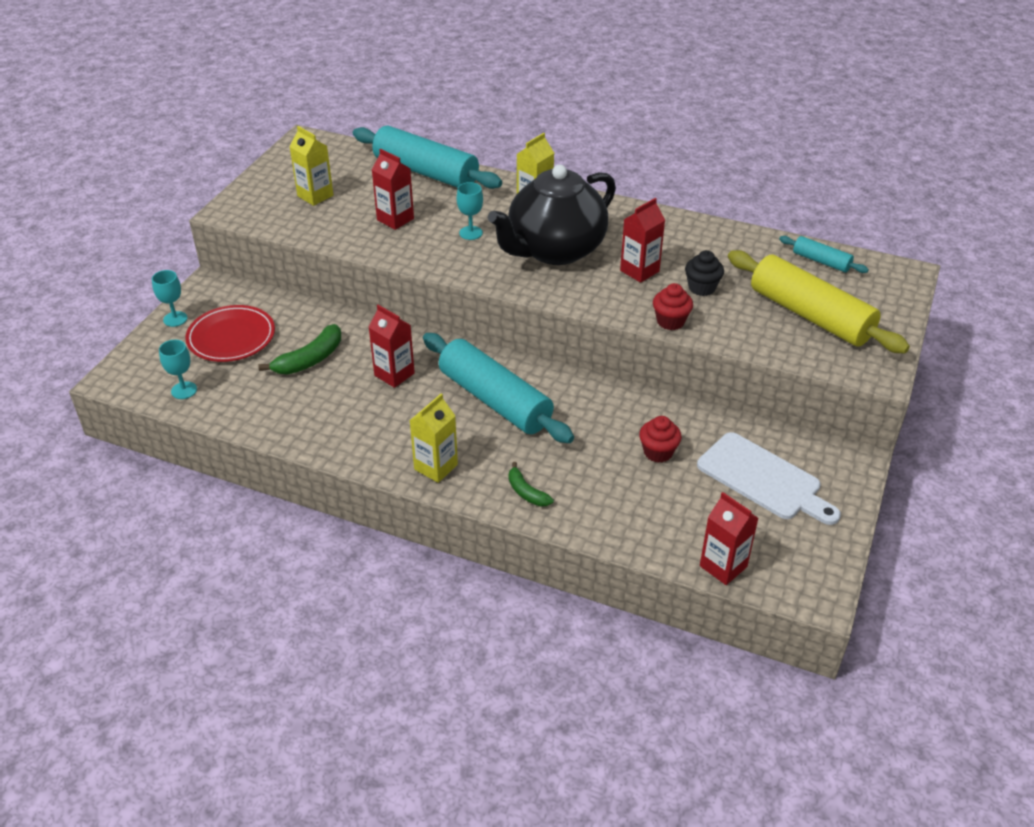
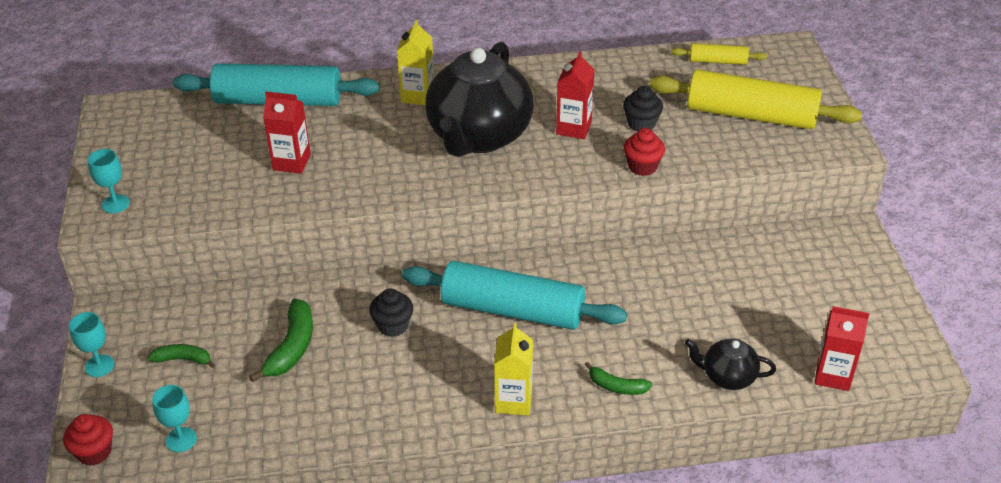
camera: 30 degrees left, 0 degrees up
(231, 337) = (183, 359): red plate -> green banana
(315, 196) = (181, 168): yellow carton -> none
(394, 374) = (393, 326): red carton -> black cupcake
(471, 233) = (382, 149): turquoise goblet -> turquoise goblet (115, 204)
(626, 526) = (727, 376): none -> black teapot
(658, 452) = (697, 296): red cupcake -> red cupcake (94, 452)
(763, 479) = (800, 281): white cutting board -> none
(821, 261) = (718, 61): turquoise rolling pin -> yellow rolling pin

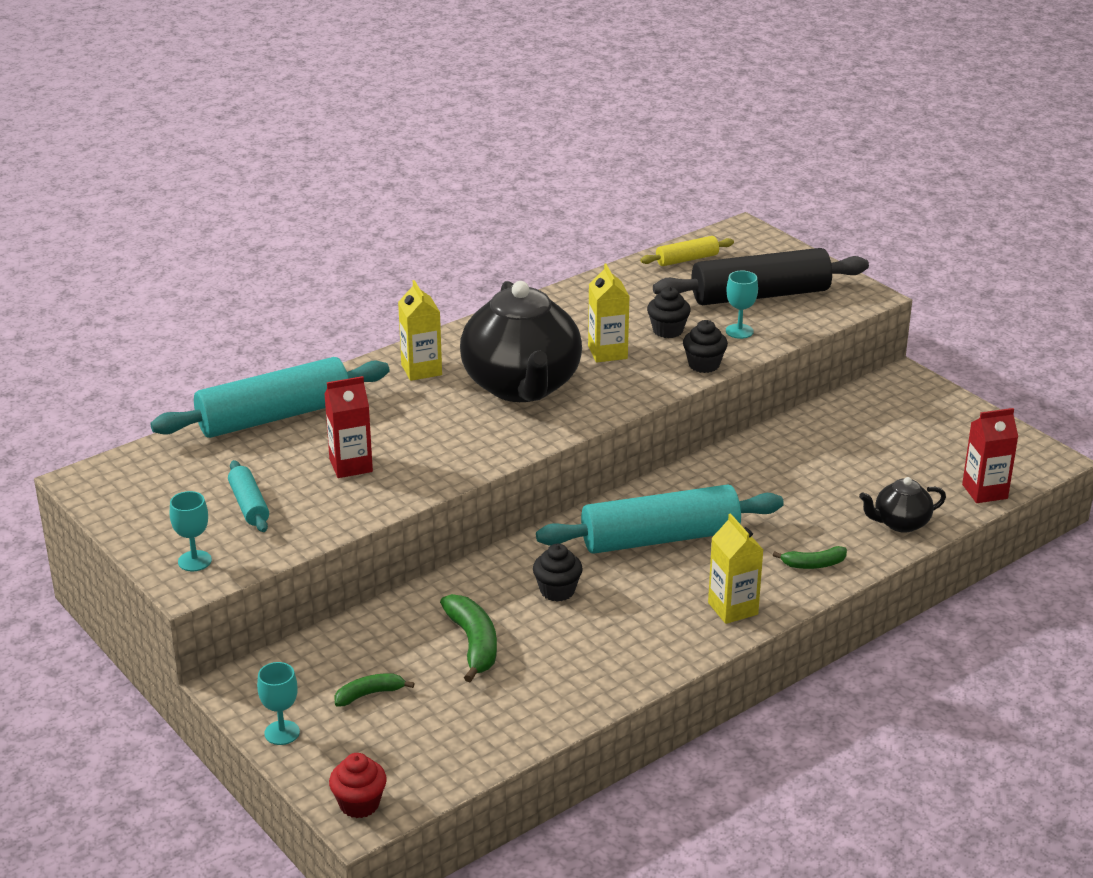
camera: 30 degrees left, 10 degrees down
(181, 439) = (441, 759): turquoise goblet -> turquoise goblet (739, 331)
(193, 170) = (249, 505): none -> turquoise rolling pin
(574, 128) = (607, 352): red carton -> yellow carton
(642, 166) = (704, 365): red cupcake -> black cupcake
(751, 115) = (760, 295): yellow rolling pin -> black rolling pin

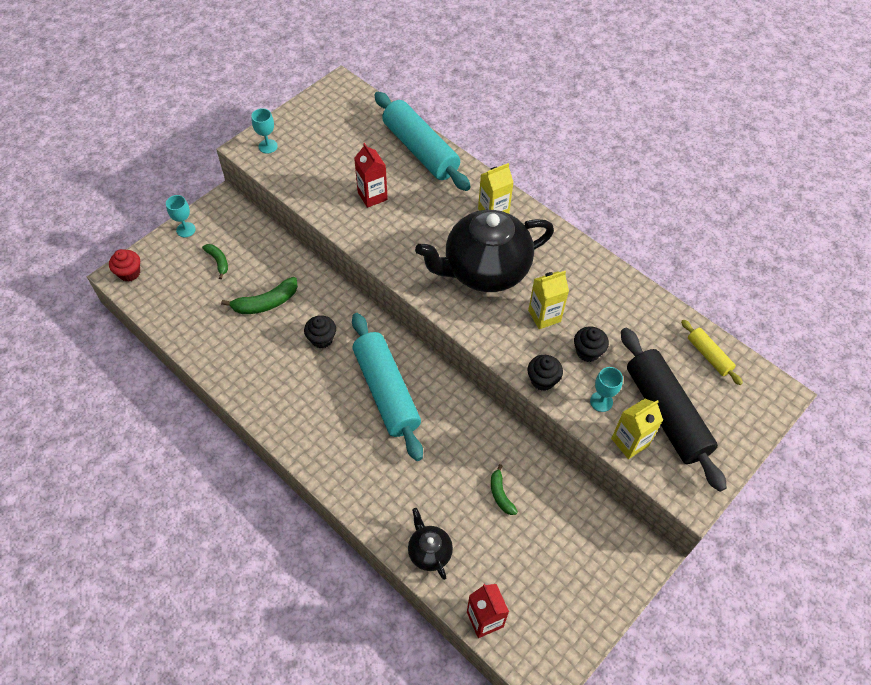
camera: 80 degrees right, 25 degrees up
(249, 505) = (324, 158): turquoise rolling pin -> none
(733, 608) = (312, 441): yellow carton -> yellow carton (630, 442)
(813, 564) = (368, 491): green banana -> green banana (500, 494)

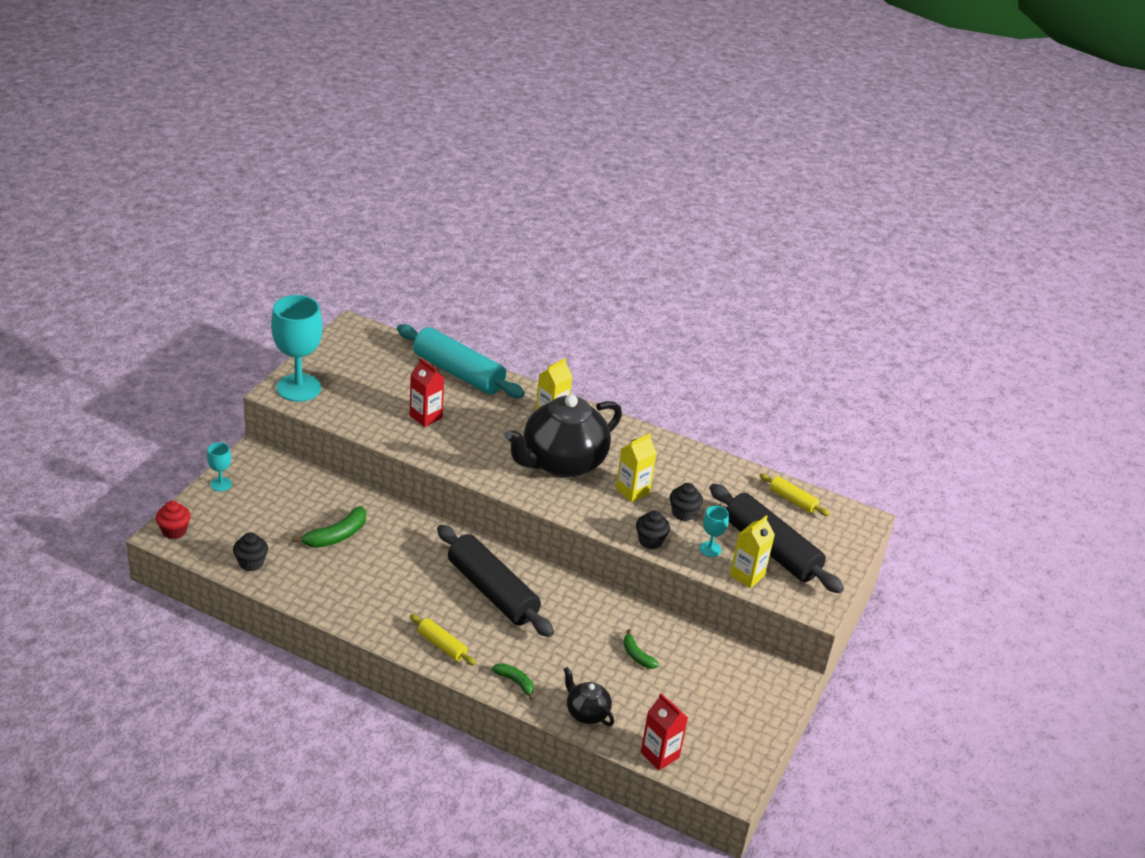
camera: 20 degrees left, 20 degrees down
(218, 261) = (269, 507): green banana -> green banana (515, 682)
(268, 146) = (298, 388): turquoise goblet -> turquoise goblet, size x2.18
(319, 444) = (442, 645): none -> yellow rolling pin
(322, 339) = (408, 558): black cupcake -> black cupcake (251, 563)
(386, 391) = (492, 591): turquoise rolling pin -> black rolling pin

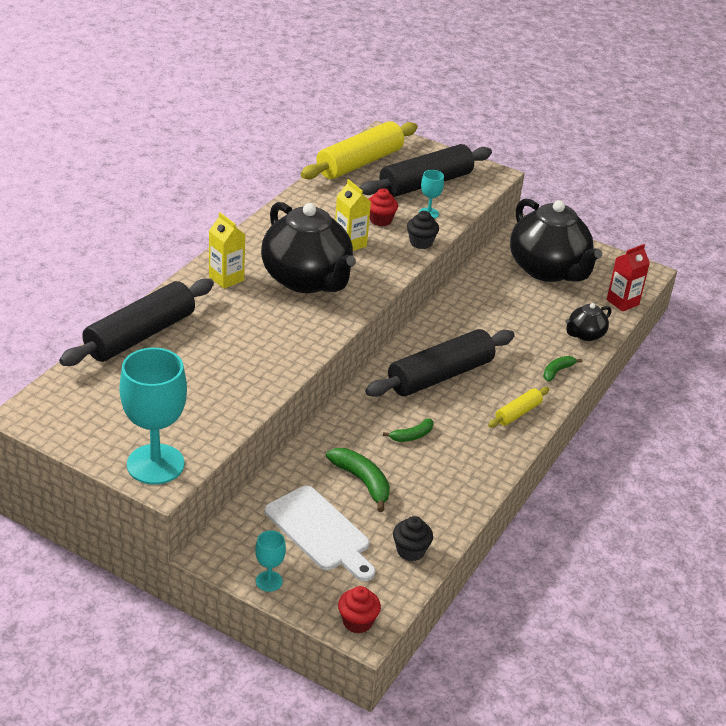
camera: 85 degrees left, 0 degrees up
(275, 511) = (320, 531): none -> white cutting board
(426, 417) = (223, 364): red carton -> none
(458, 373) = (140, 335): turquoise rolling pin -> black rolling pin
(637, 655) = (513, 300): green banana -> green banana (412, 436)
(683, 513) = (380, 220): black cupcake -> red cupcake
(705, 691) = (548, 270): none -> black teapot
(747, 575) = (460, 200): yellow carton -> none
(792, 500) = (359, 163): yellow rolling pin -> yellow rolling pin, size x2.10

